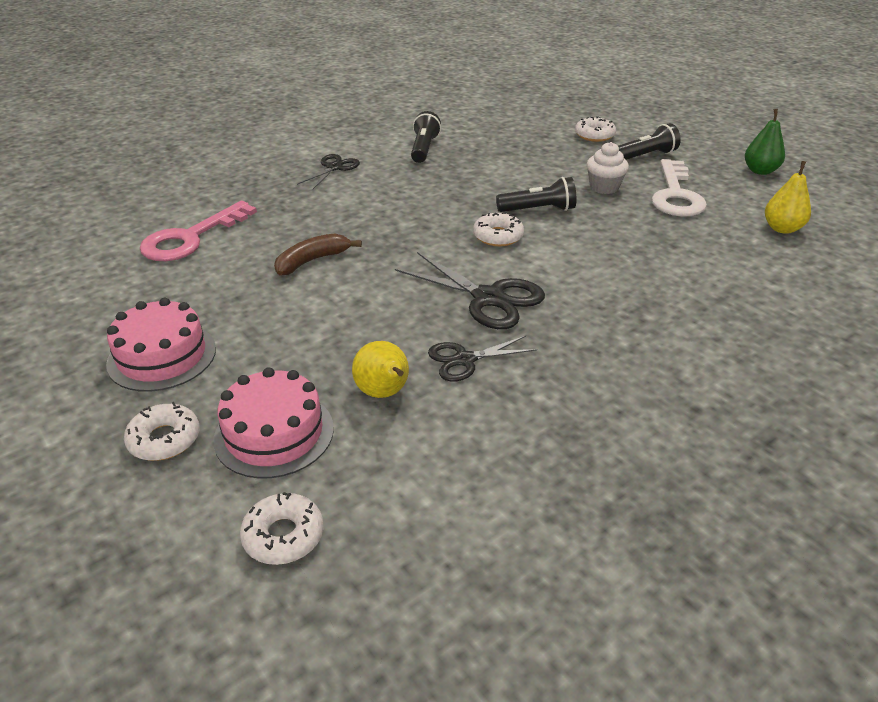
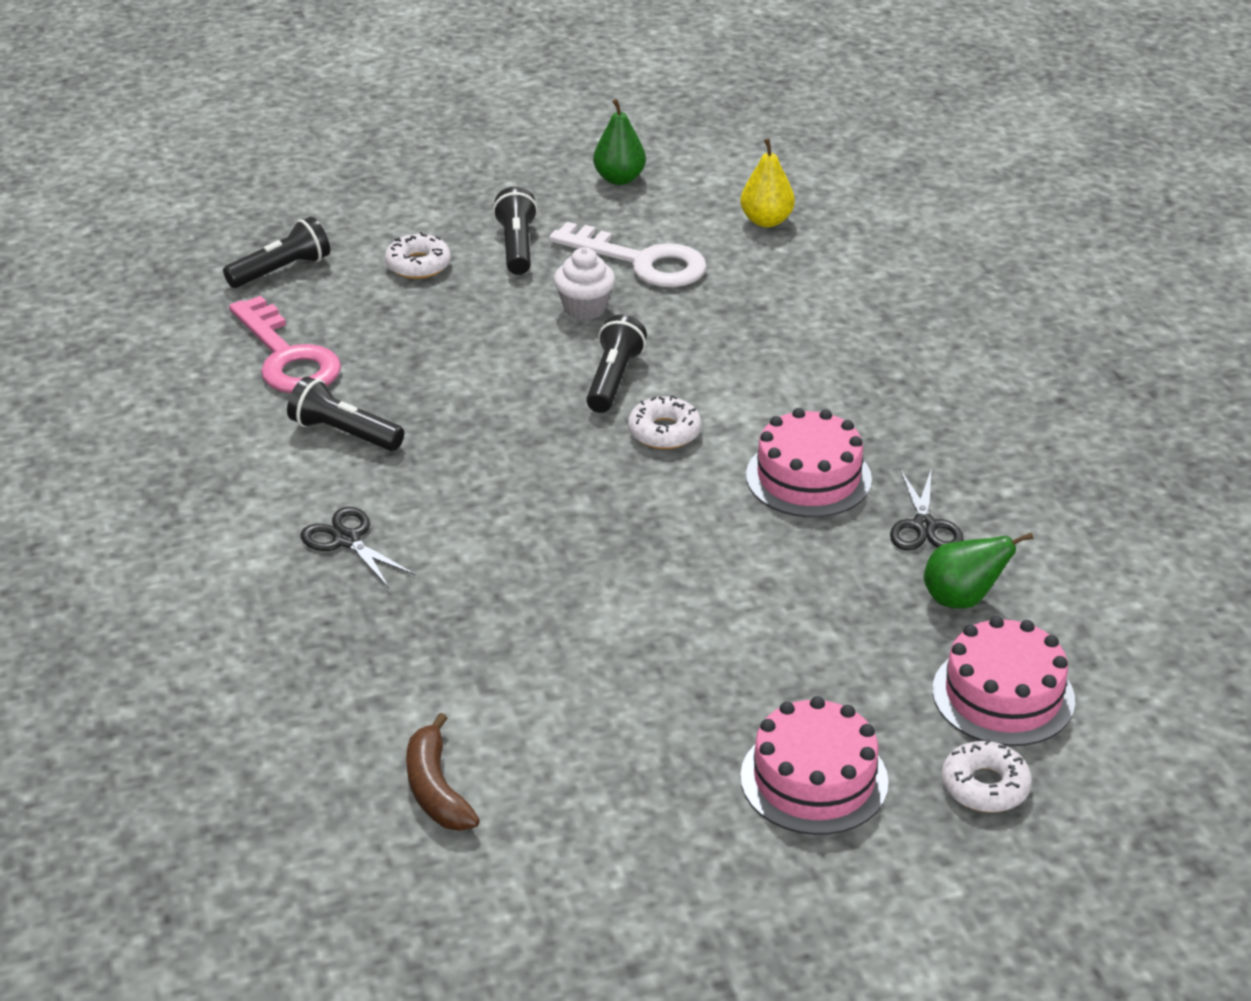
camera: 70 degrees left, 0 degrees up
(190, 238) = (499, 729): pink key -> pink key (287, 357)
(283, 536) = (1159, 708): white donut -> none
(312, 261) = (639, 610): brown banana -> brown banana (436, 789)
(384, 393) = (962, 599): yellow pear -> green pear
(489, 298) = (808, 477): black scissors -> pink cake
(551, 107) = (282, 270): none -> black flashlight

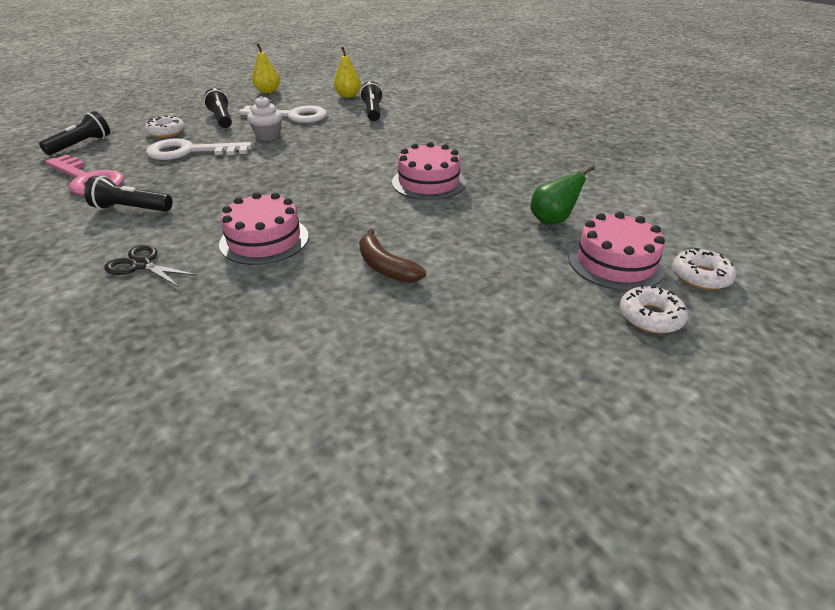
camera: 20 degrees left, 0 degrees up
(436, 789) = (252, 426): brown banana -> brown banana (385, 267)
(448, 323) = (189, 152): none -> white key
(613, 379) = (296, 160): black flashlight -> black flashlight (372, 112)
(619, 179) = (268, 91): green pear -> yellow pear
(664, 432) = (336, 176): white donut -> white donut (700, 276)
(814, 779) = (540, 341): pink cake -> pink cake (264, 240)
(924, 526) = (506, 192): black scissors -> none

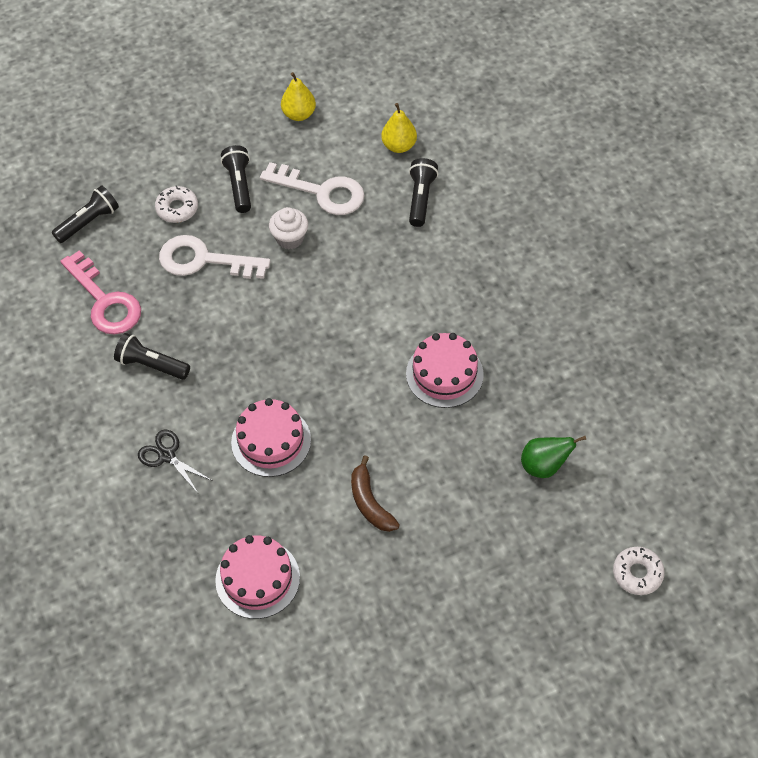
camera: 15 degrees right, 20 degrees up
(615, 262) = (572, 540): pink cake -> pink cake (257, 579)
(650, 317) = (565, 610): white donut -> none

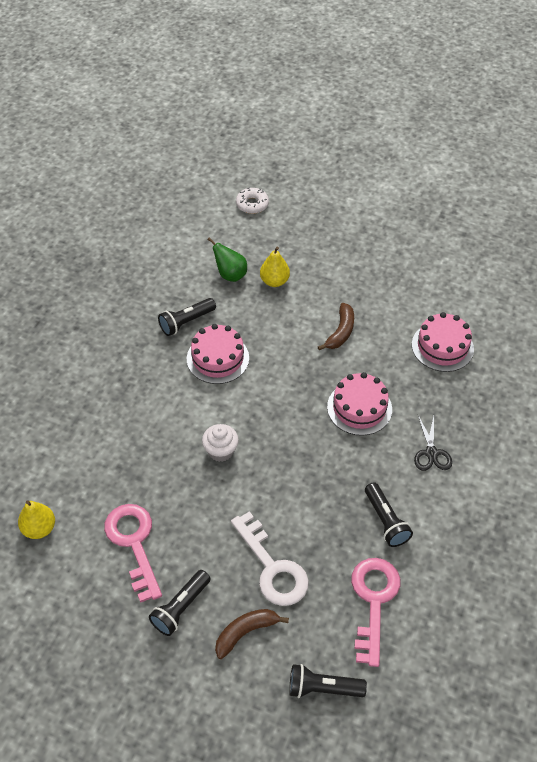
camera: 135 degrees left, 5 degrees down
(177, 208) = (245, 632): white donut -> brown banana
(290, 238) = (198, 528): white cupcake -> white cupcake (220, 451)
(299, 114) = (65, 630): yellow pear -> yellow pear (274, 281)
(322, 192) = (133, 543): white key -> pink key
(421, 198) = (81, 475): black flashlight -> black flashlight (186, 322)

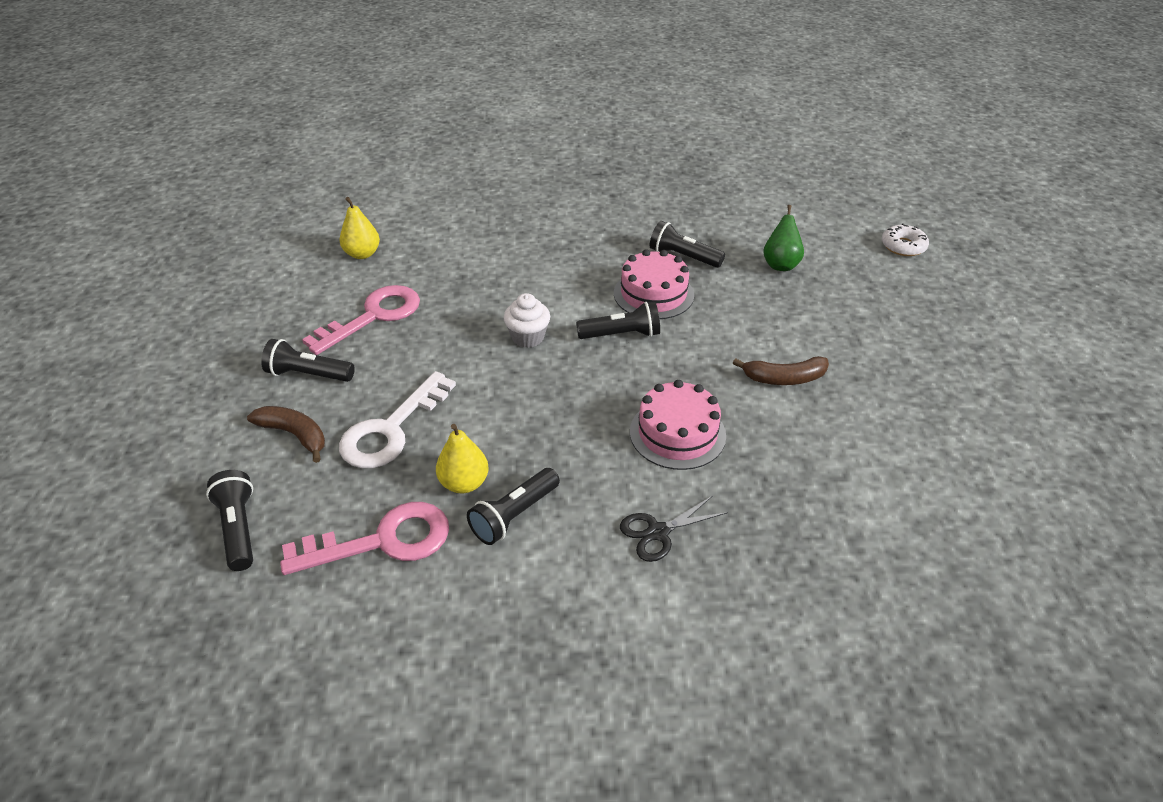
camera: 65 degrees right, 10 degrees down
(250, 395) = (622, 334): none -> black flashlight
(274, 281) = (806, 299): yellow pear -> yellow pear (464, 483)
(442, 347) = (857, 489): pink cake -> none

